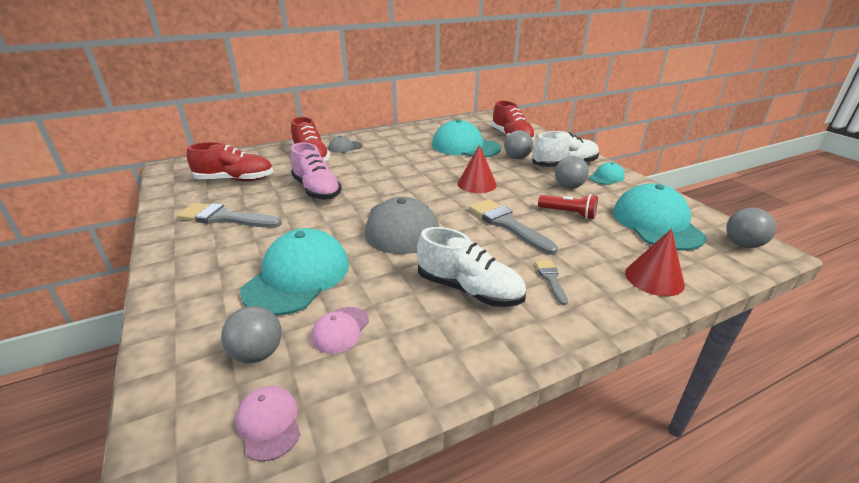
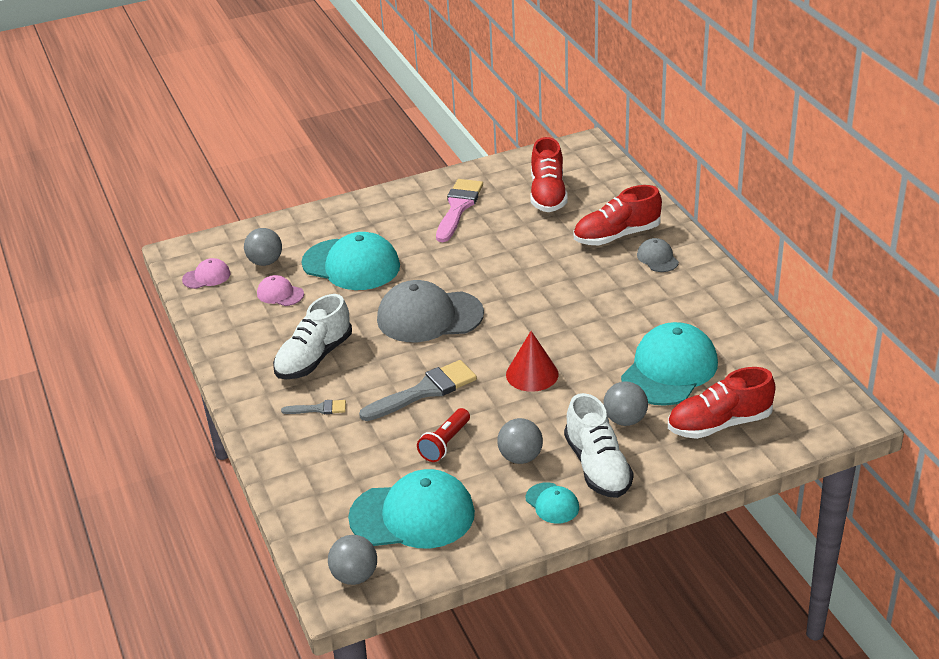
camera: 95 degrees right, 5 degrees up
(224, 218) = (458, 207): grey brush -> pink brush
(317, 190) = (519, 252): pink shoe -> none
(654, 278) = (306, 479): red cone -> none

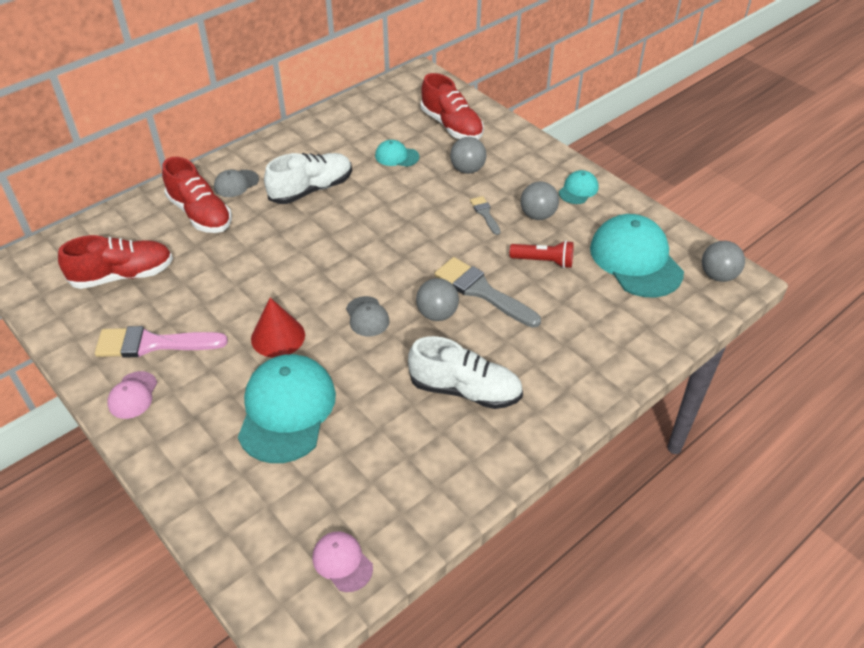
camera: 110 degrees left, 10 degrees up
(265, 262) = (296, 504): grey ball -> grey ball (437, 314)
(280, 294) = (360, 462): pink cap -> pink cap (133, 395)
(318, 409) = (540, 360): grey brush -> grey brush (485, 214)
(429, 316) = (367, 317): grey cap -> grey cap, size x0.48
(532, 374) = (431, 229): red cone -> red cone (278, 336)
(597, 467) = (527, 174): white shoe -> white shoe (311, 189)
(669, 370) = (396, 156): turquoise cap -> turquoise cap, size x0.48

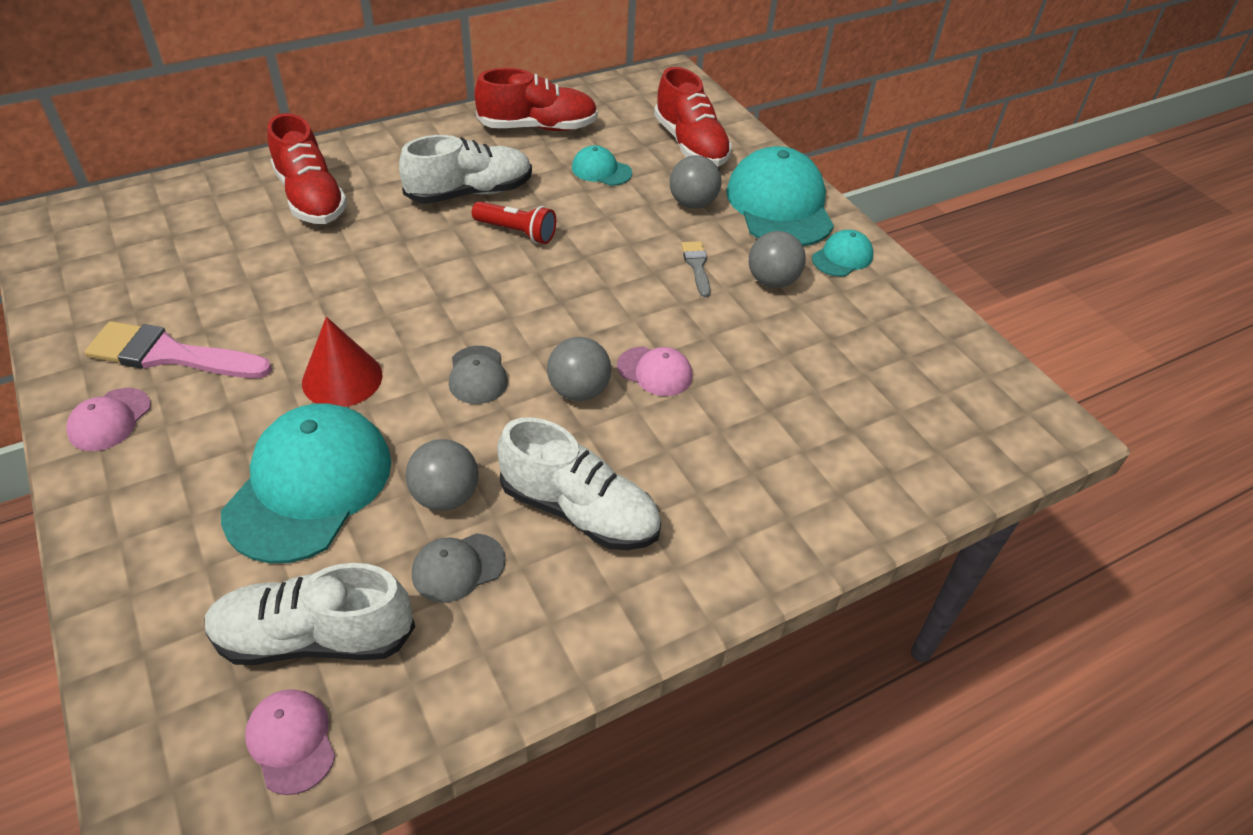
camera: 10 degrees right, 0 degrees up
(123, 275) = (174, 257): red shoe -> red shoe (538, 127)
(236, 183) = (374, 168): grey cap -> grey cap (458, 567)
(330, 501) = (315, 637): none -> white shoe
(482, 291) = (655, 371): grey brush -> pink cap
(543, 261) = (760, 346): red flashlight -> red flashlight (517, 232)
(635, 260) = (899, 370): turquoise cap -> turquoise cap (779, 205)
(718, 275) = (1020, 416): grey ball -> grey ball (445, 496)

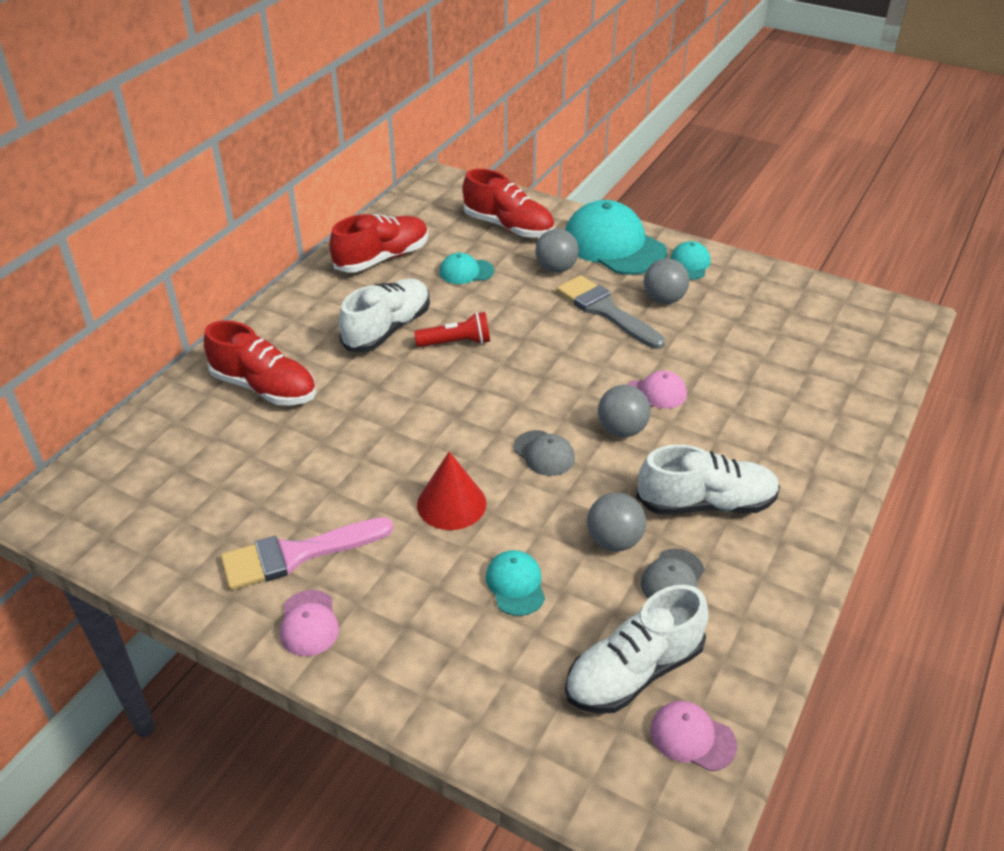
camera: 30 degrees left, 5 degrees down
(309, 485) = (515, 584): turquoise cap -> turquoise cap, size x0.48
(697, 266) = (605, 311): grey brush -> grey brush, size x1.96

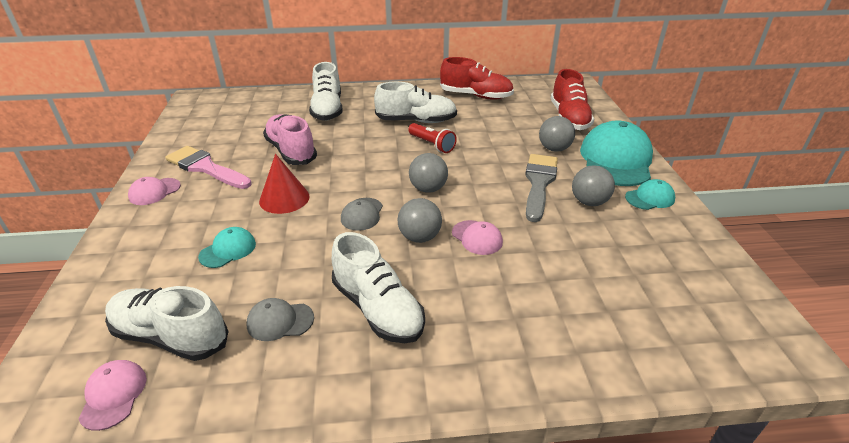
camera: 55 degrees right, 5 degrees down
(264, 387) = (327, 109): red shoe -> white shoe
(343, 460) = (291, 151): none -> pink shoe
(466, 271) = (503, 122): turquoise cap -> none
(614, 541) = (300, 277): grey ball -> grey ball (428, 189)

